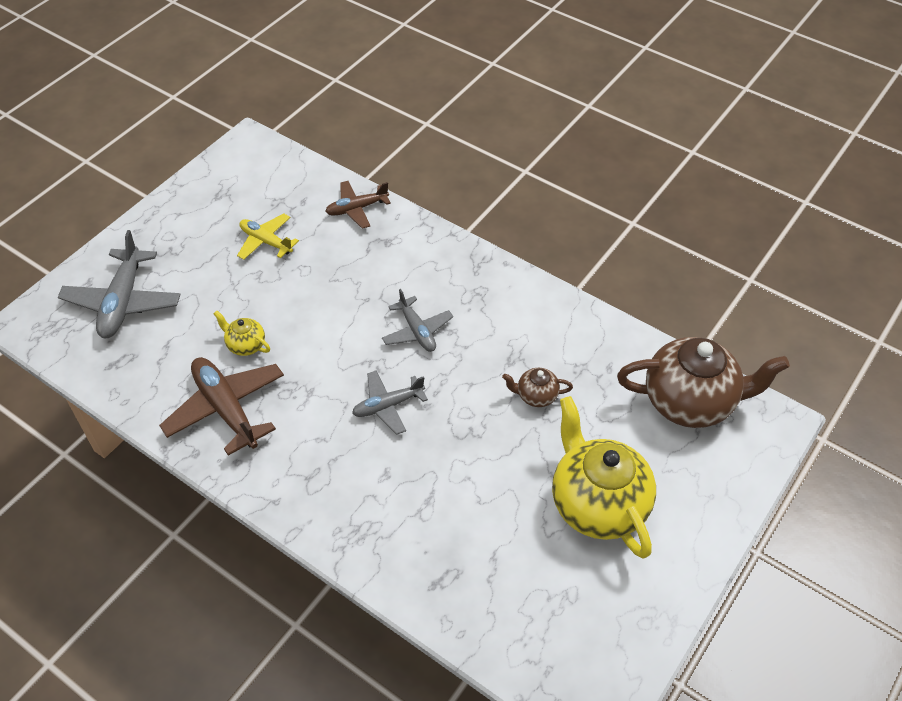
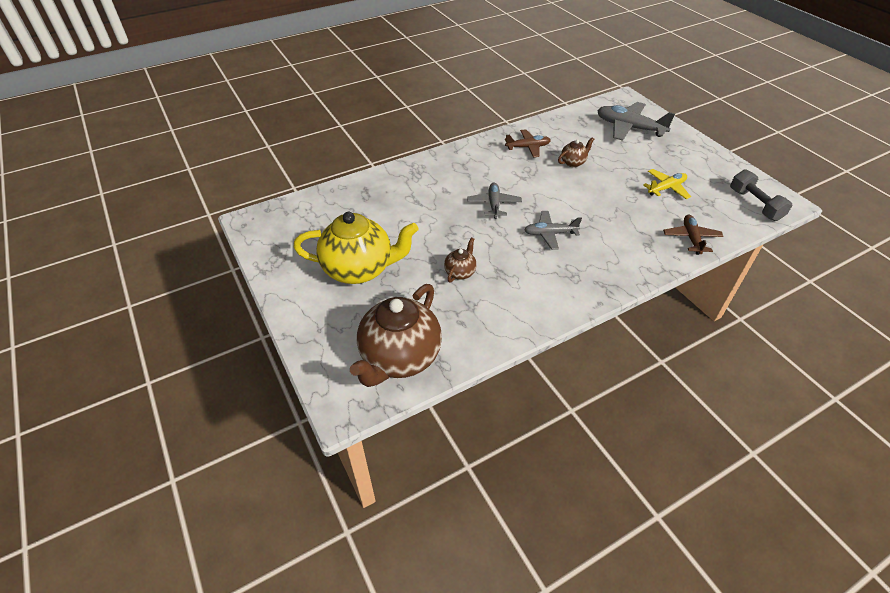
camera: 115 degrees right, 5 degrees down
(226, 409) = (527, 147): brown plane -> brown plane, size x0.61
(246, 345) = (573, 162): yellow teapot -> brown teapot
(264, 165) = (755, 204): none -> grey dumbbell

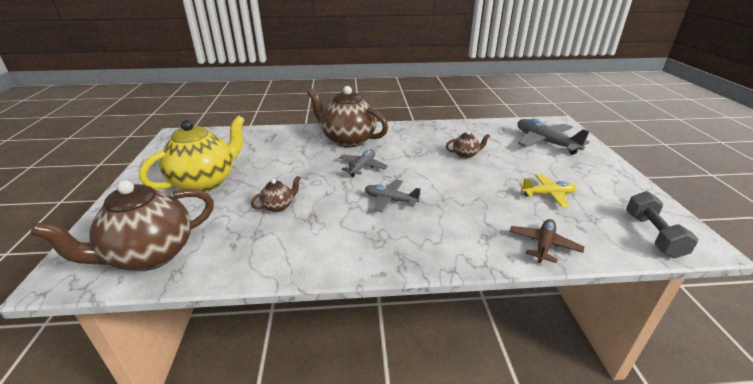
camera: 25 degrees right, 15 degrees down
(359, 269) = (205, 182): yellow teapot -> yellow teapot turned 75 degrees counterclockwise
(449, 174) = (348, 140): none -> brown teapot
(527, 147) = (433, 137): brown plane -> none

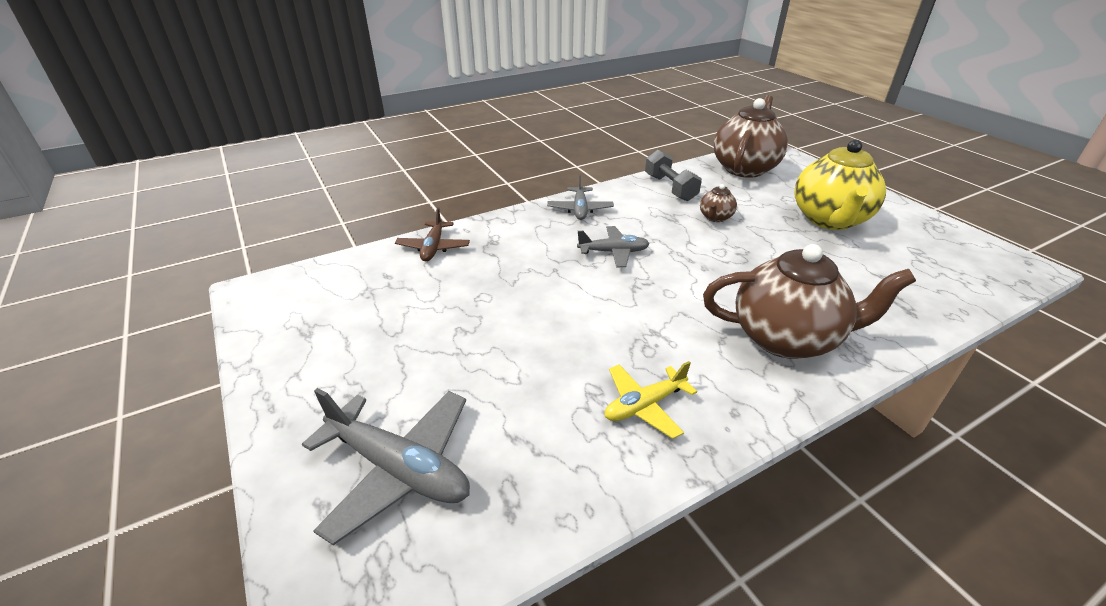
camera: 155 degrees right, 5 degrees up
(362, 167) = (695, 288): grey plane -> grey plane (580, 209)
(465, 155) = (561, 364): brown teapot -> none
(548, 195) = (418, 313): yellow plane -> yellow plane (644, 405)
(653, 235) = (303, 288): grey dumbbell -> grey dumbbell (670, 188)

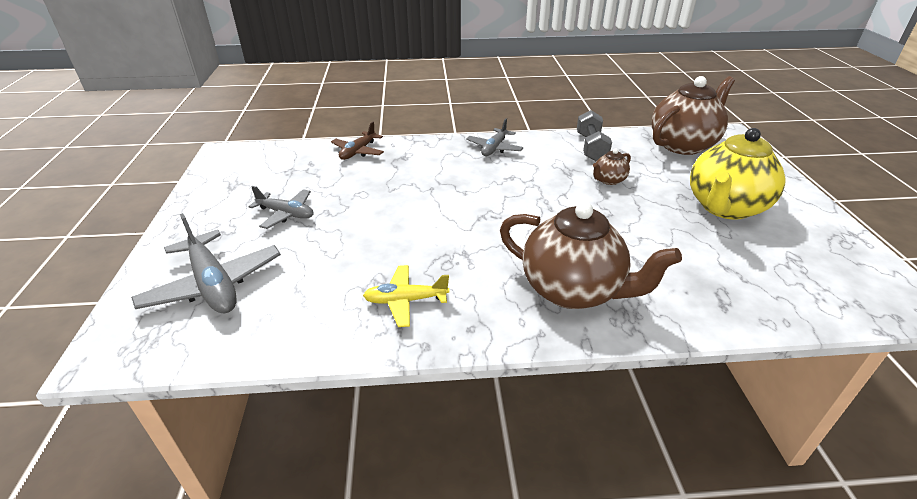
camera: 25 degrees right, 0 degrees up
(613, 252) = (490, 187): grey plane -> grey plane (286, 214)

